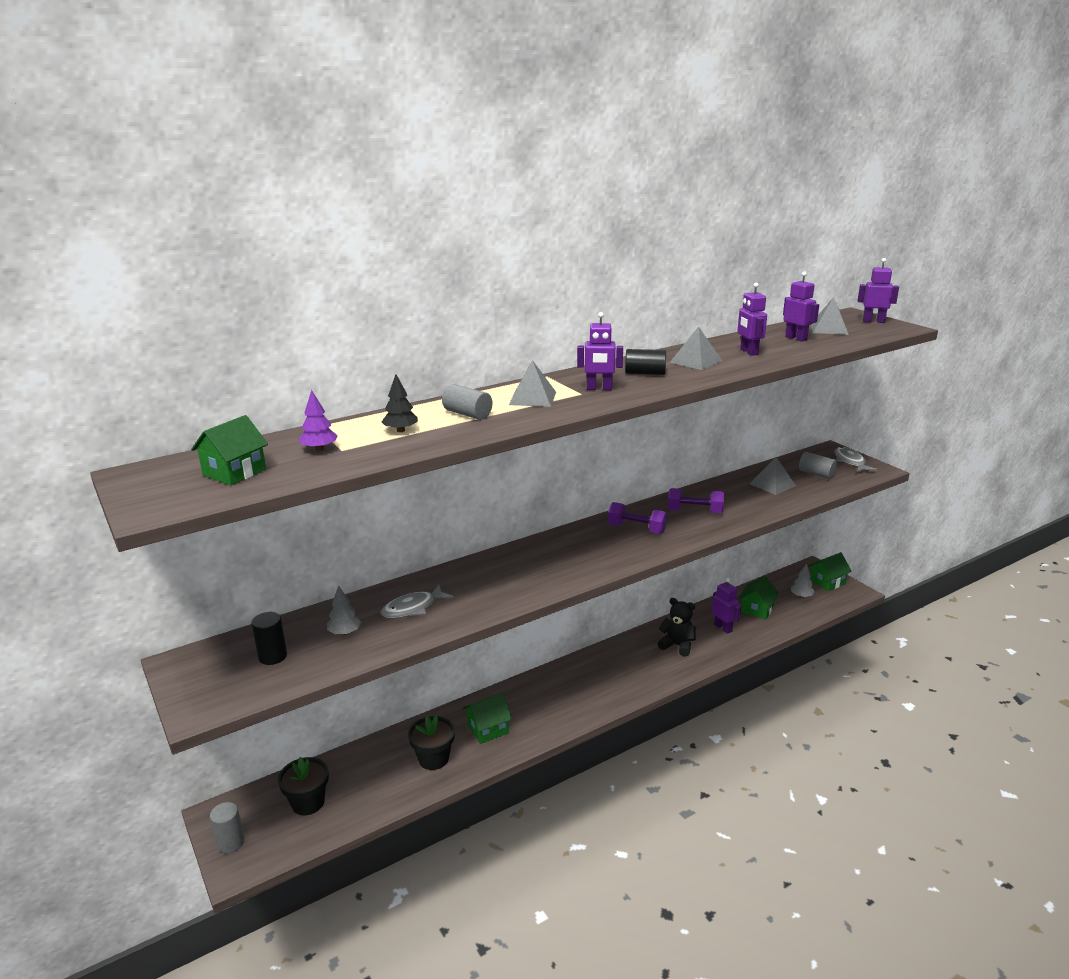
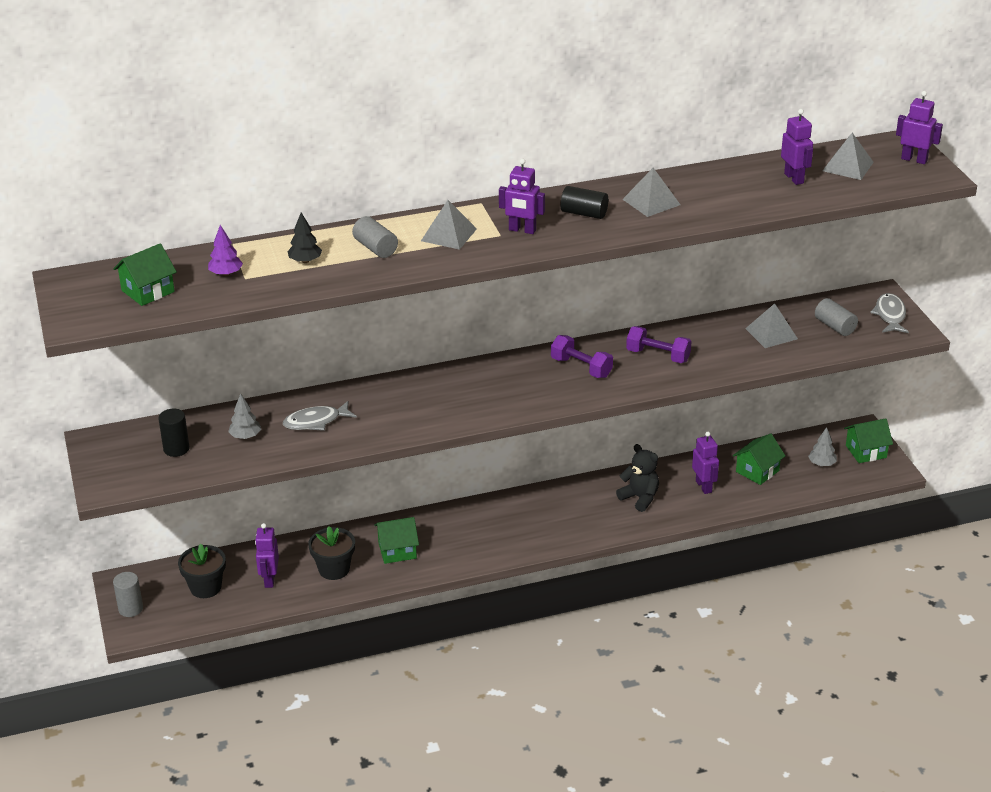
camera: 15 degrees right, 10 degrees up
(748, 352) = (720, 195): purple robot -> purple robot (269, 579)

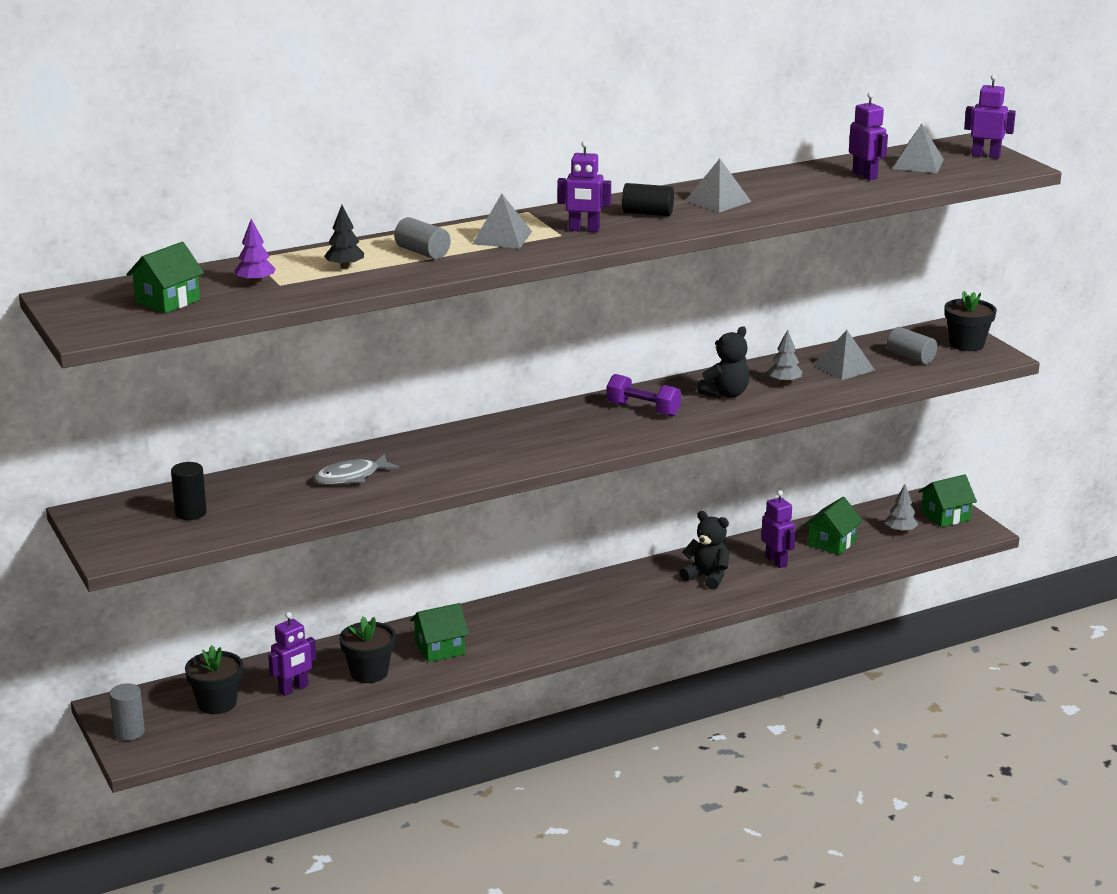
camera: 10 degrees left, 10 degrees down
(245, 436) = (271, 496): grey tree -> grey tree (784, 382)
(269, 579) = (293, 689): purple robot -> purple robot turned 120 degrees counterclockwise
(658, 356) = (725, 394): purple dumbbell -> black teddy bear
(890, 315) = (966, 344): grey fish -> black flower pot

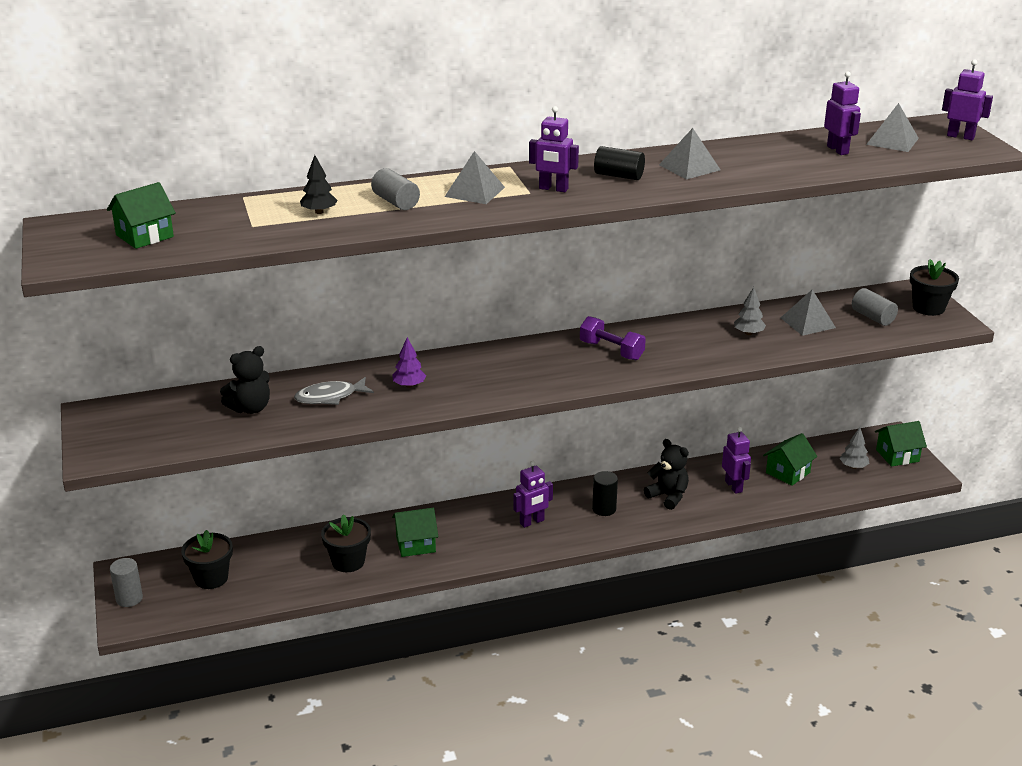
camera: 10 degrees right, 5 degrees up
(190, 513) = (178, 421): black cylinder -> black cylinder (604, 509)
(255, 282) = (232, 222): purple tree -> purple tree (409, 385)
(293, 689) = (279, 571): purple robot -> purple robot (532, 522)
(725, 394) = (691, 341): black teddy bear -> black teddy bear (250, 408)

